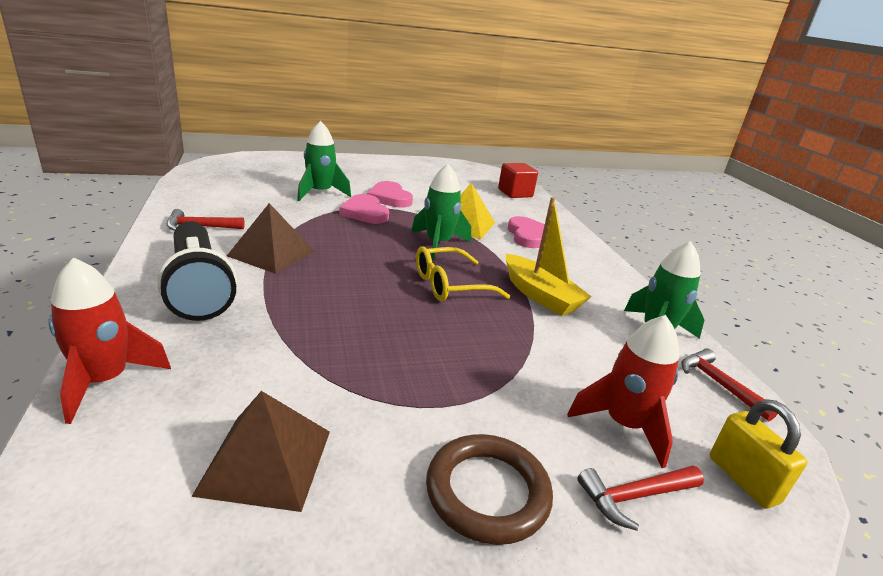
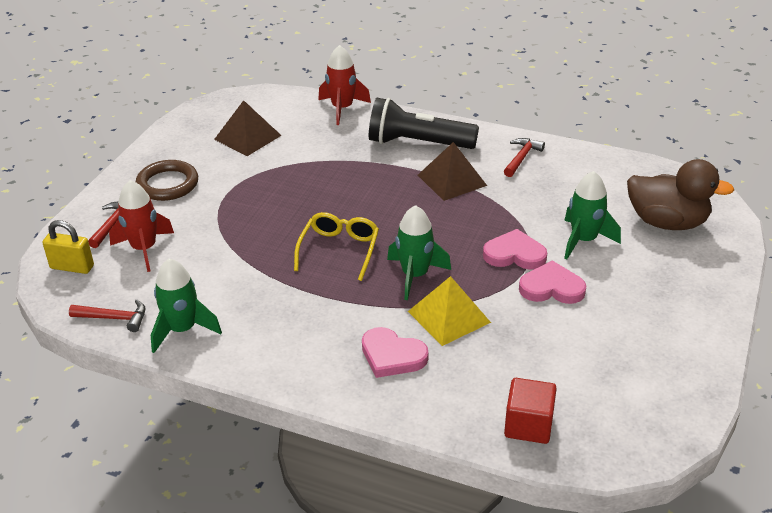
camera: 130 degrees right, 10 degrees up
(270, 171) = (667, 222): none -> brown duck
(540, 295) = (284, 293): yellow boat -> none

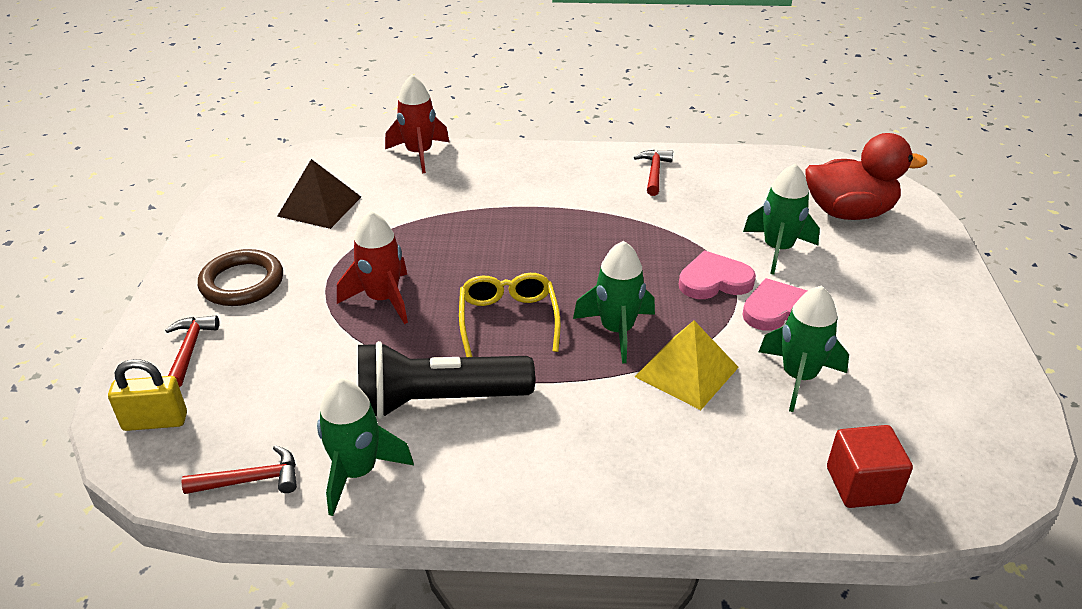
camera: 20 degrees left, 0 degrees up
(144, 249) = (249, 373): red rocket -> red rocket (383, 299)
(392, 356) = (649, 438): pink heart -> none
(417, 143) = (529, 177): black flashlight -> black flashlight (437, 401)
(452, 180) = (592, 211): brown pyramid -> none
(533, 340) = (798, 377): none -> green rocket
(667, 222) = (848, 212): brown duck -> red duck

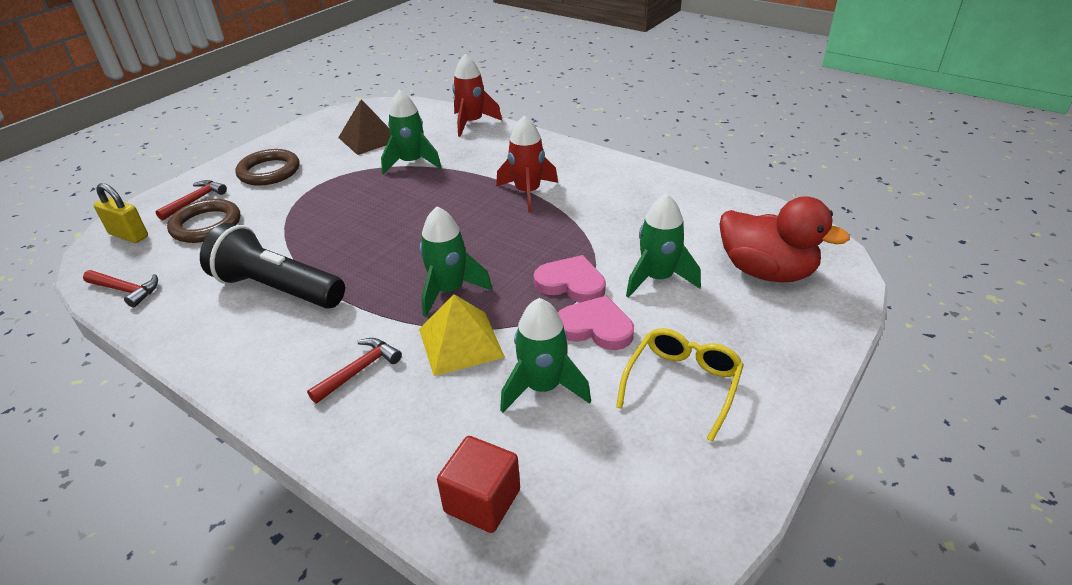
camera: 35 degrees right, 0 degrees up
(249, 370) = (206, 225): none -> brown ring
(357, 472) = (179, 312): green rocket -> green rocket (411, 163)
(383, 299) = (330, 210): red rocket -> red rocket (527, 192)
(508, 320) = (387, 253): yellow glasses -> yellow glasses (682, 384)
(654, 173) = (627, 185): red hammer -> red hammer (359, 370)

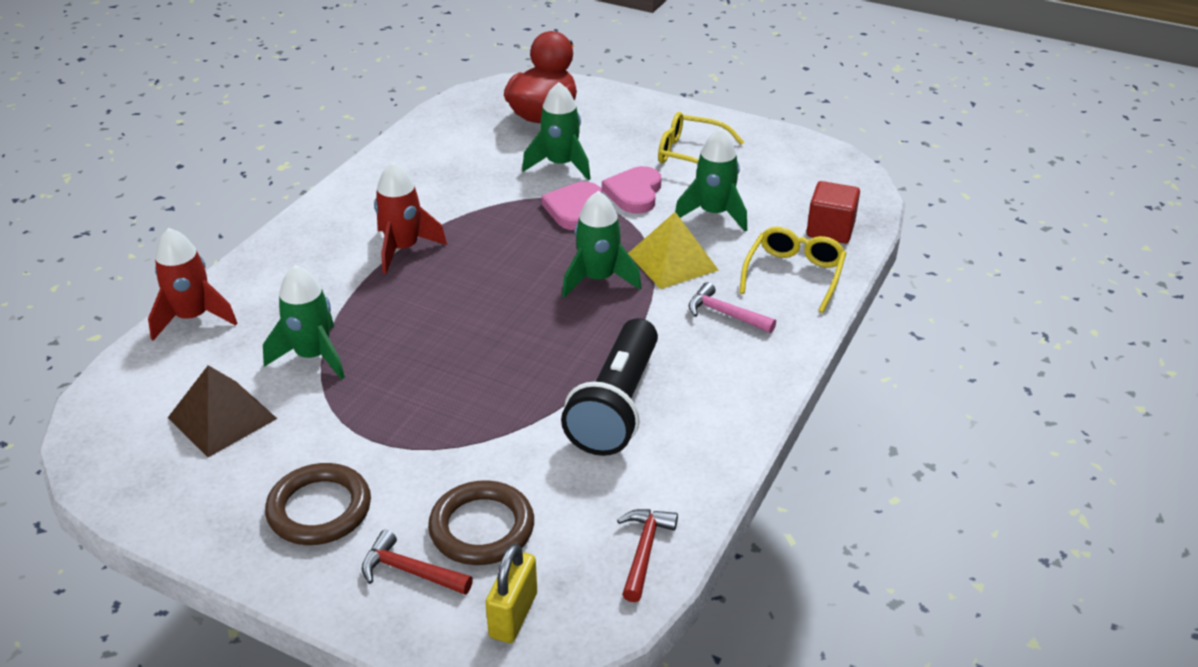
camera: 100 degrees left, 0 degrees up
(359, 370) = (725, 314): red hammer -> pink hammer
(401, 441) = (794, 275): none -> yellow glasses

